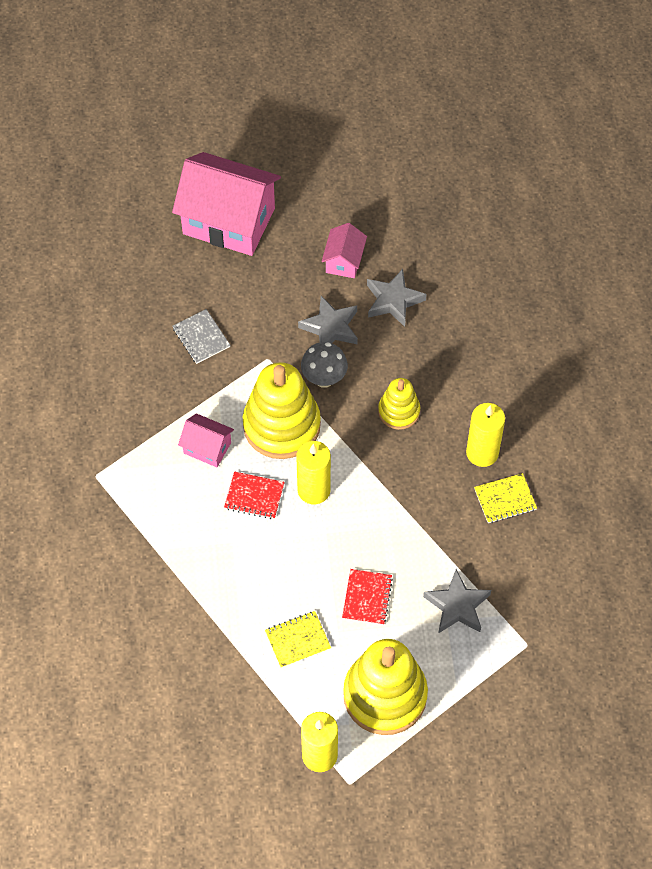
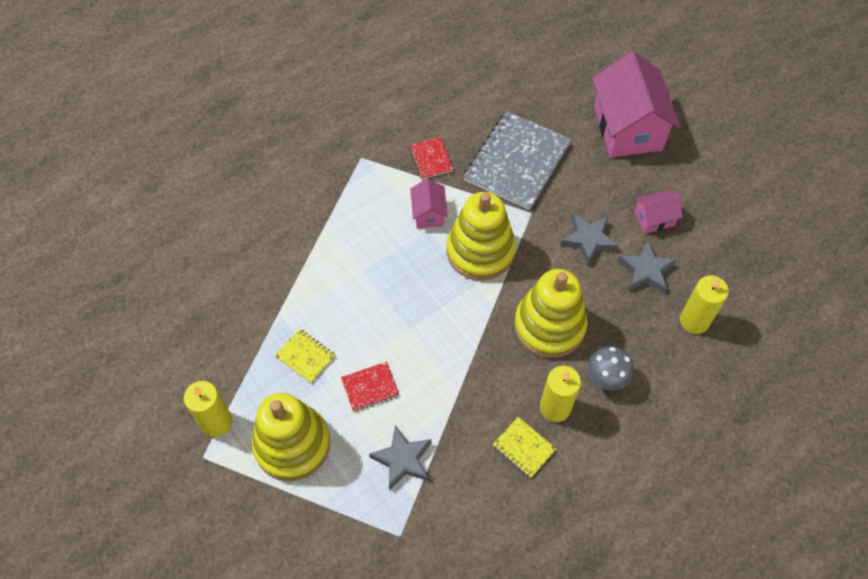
camera: 60 degrees right, 0 degrees up
(201, 337) = (517, 162): grey notebook -> grey notebook, size x2.20
(254, 496) = (408, 264): red notebook -> red notebook (431, 159)
(314, 490) = (440, 301): yellow candle -> yellow candle (694, 321)
(324, 379) = (540, 259): grey mushroom -> grey mushroom (606, 379)
(399, 411) = (549, 326): yellow stacking toy -> yellow stacking toy, size x1.84

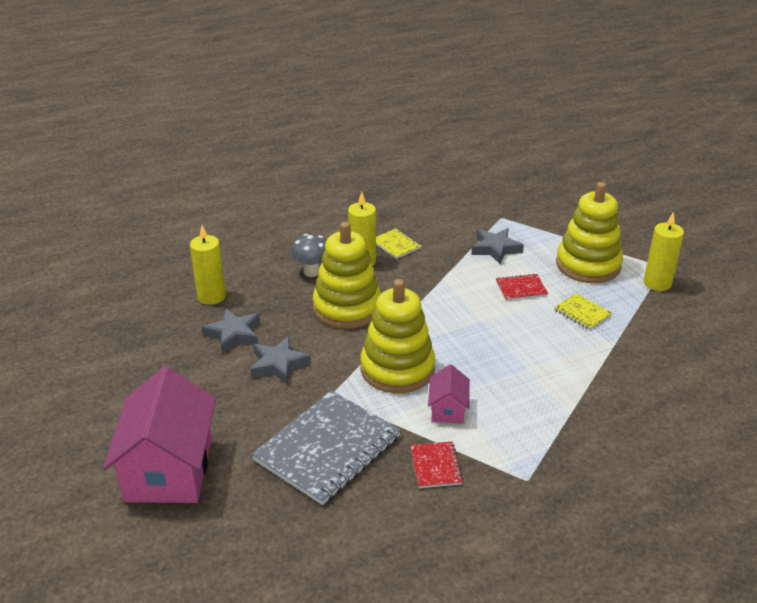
camera: 170 degrees left, 25 degrees down
(654, 219) = (198, 374): pink house -> none

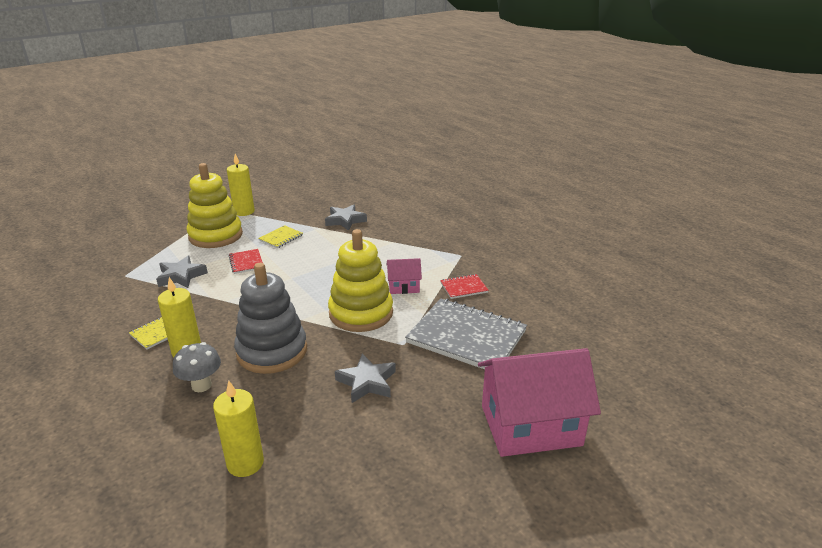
camera: 100 degrees left, 5 degrees down
(234, 334) = (321, 425): grey star -> grey star (345, 220)
(347, 308) = (272, 351): yellow stacking toy -> grey stacking toy

